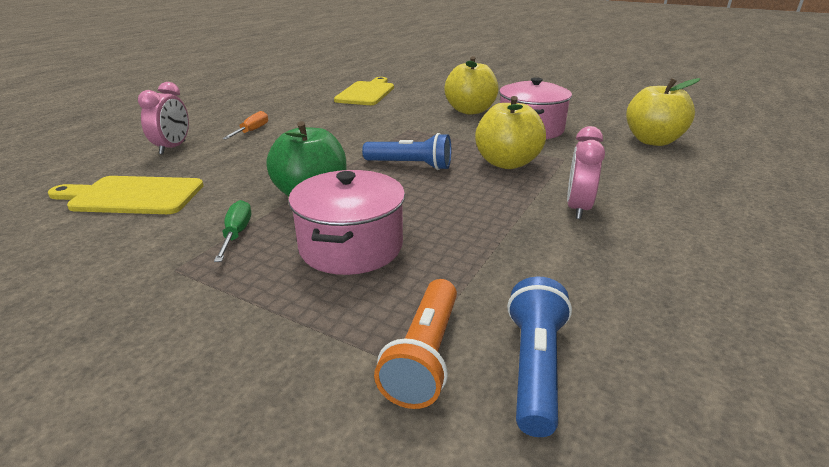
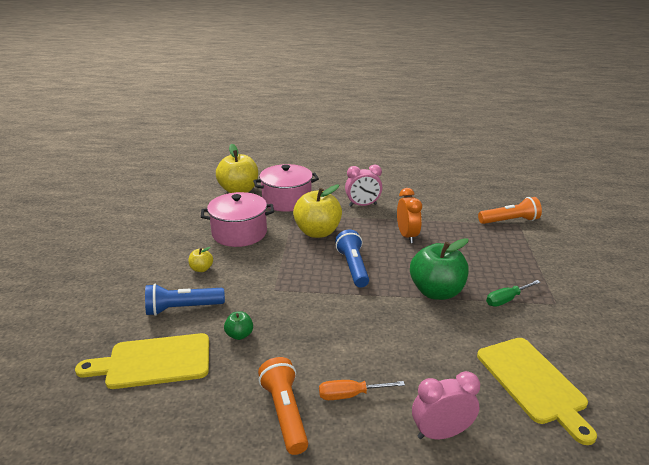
camera: 115 degrees left, 0 degrees up
(270, 114) = (285, 413): none -> orange flashlight
(351, 246) = (470, 257): pink pot -> pink pot (286, 200)
(362, 112) = (239, 335): none -> green apple
(453, 216) = (407, 236): none -> orange clock
(470, 111) = (201, 269): yellow apple -> yellow apple, size x0.45
(534, 367) = (487, 202): blue flashlight -> blue flashlight (183, 308)

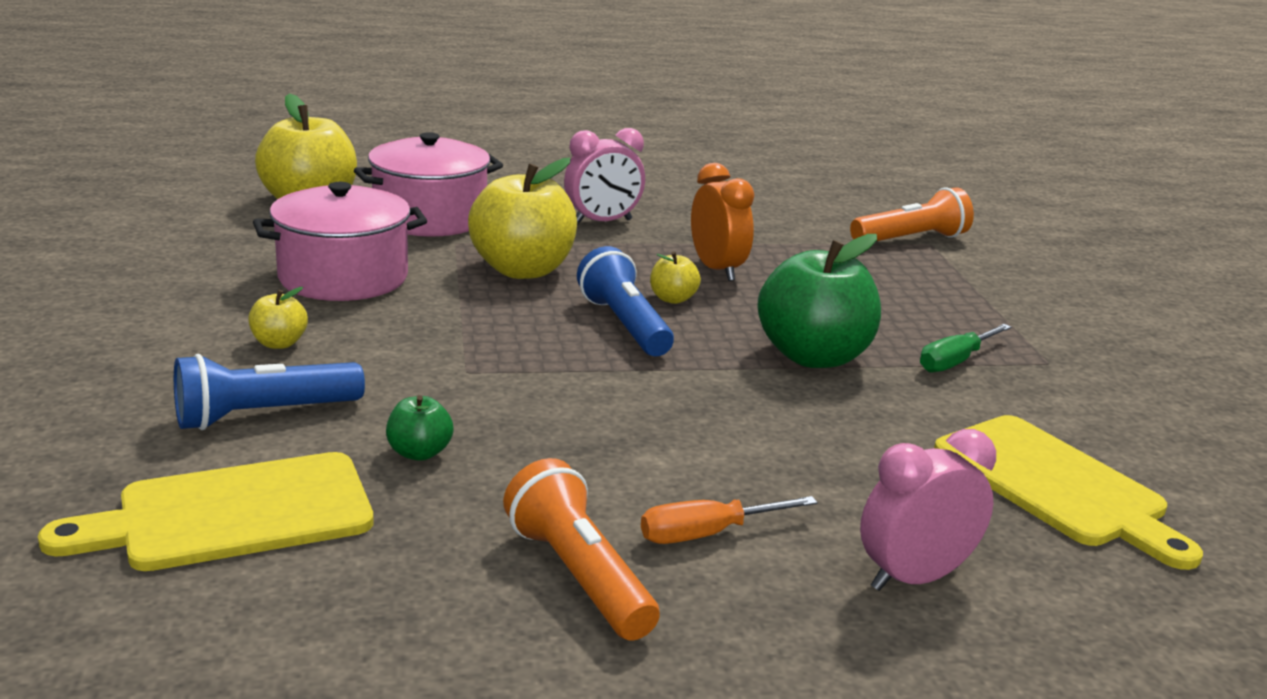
camera: 15 degrees left, 5 degrees down
(380, 253) = (672, 299): none -> yellow apple

